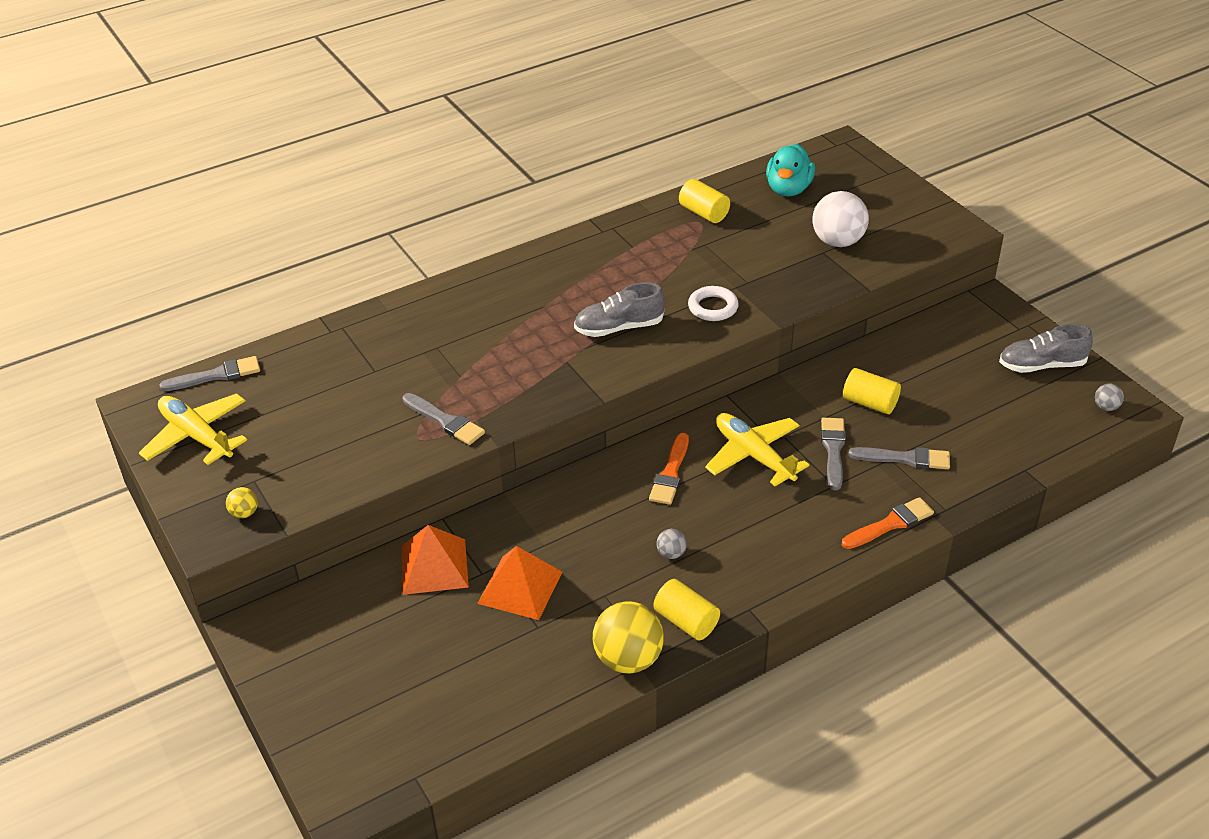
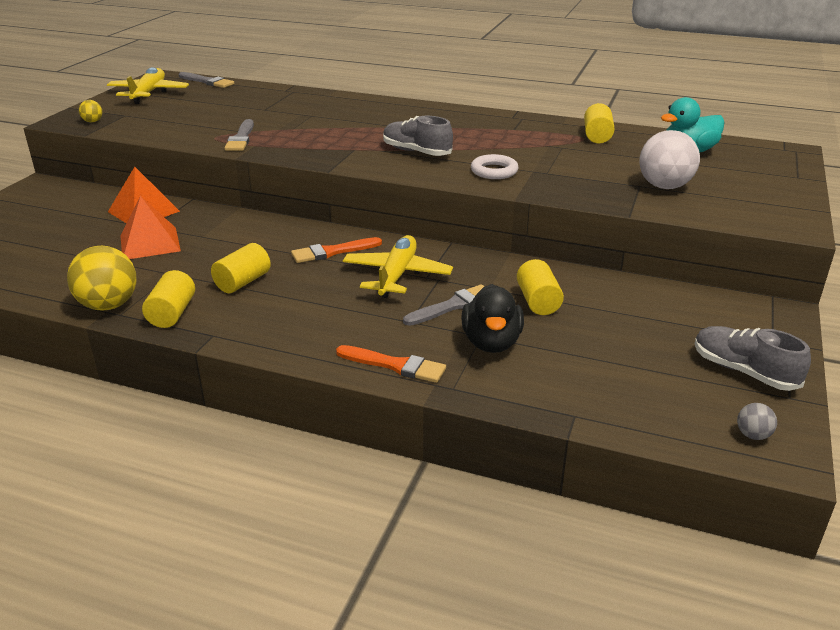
camera: 50 degrees right, 10 degrees down
(671, 554) = (243, 282): grey ball -> yellow cylinder
(904, 458) = (491, 342): grey brush -> black duck

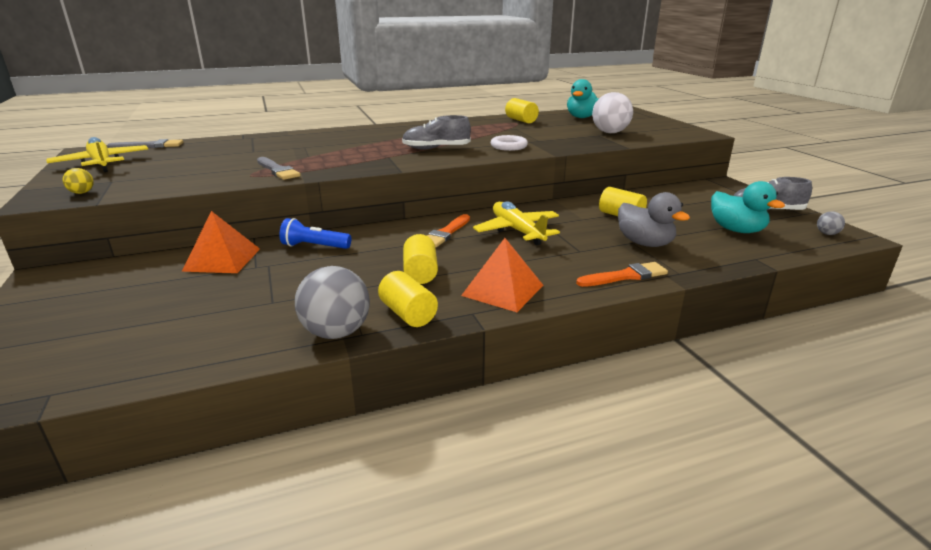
camera: 40 degrees left, 5 degrees down
(108, 305) = (336, 332): yellow ball -> grey ball
(150, 243) = (278, 277): orange pyramid -> orange pyramid (502, 290)
(216, 224) = (314, 246): none -> blue flashlight
(452, 306) = (584, 234): grey brush -> none
(491, 342) = (645, 243): black duck -> grey duck
(636, 376) = (736, 230): none -> turquoise duck

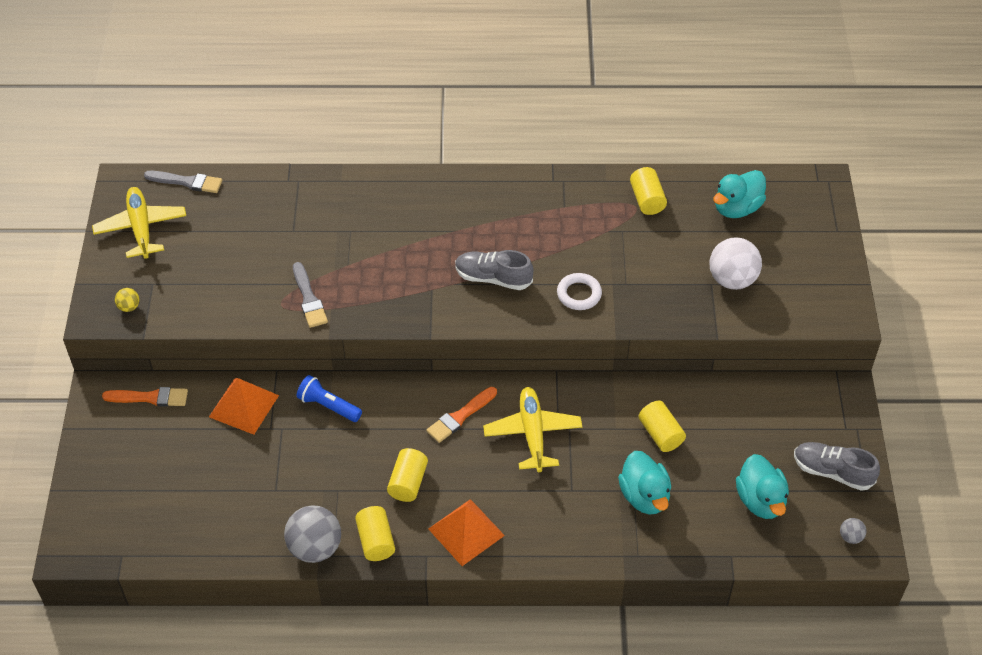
camera: 20 degrees right, 25 degrees up
(625, 276) = (584, 545): orange brush -> orange brush (149, 398)
(645, 243) = (644, 496): grey duck -> turquoise duck

